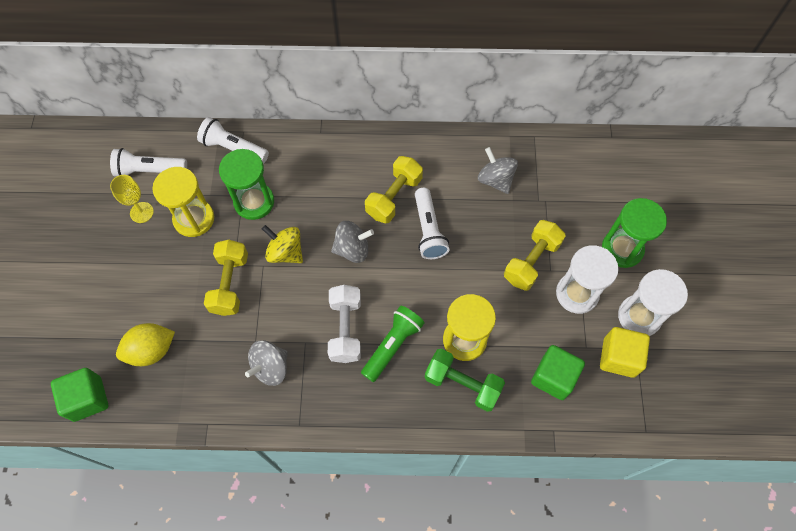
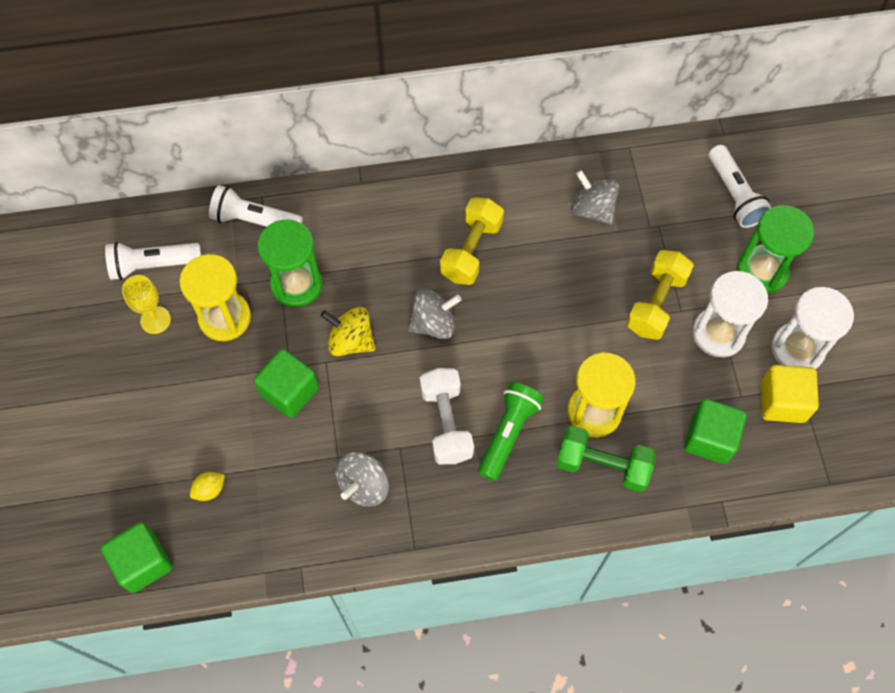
camera: 10 degrees left, 0 degrees up
(151, 350) = (209, 490): yellow lemon -> yellow lemon, size x0.53
(230, 284) = (289, 391): yellow dumbbell -> green cube
(428, 230) = (522, 285): white flashlight -> white flashlight (734, 195)

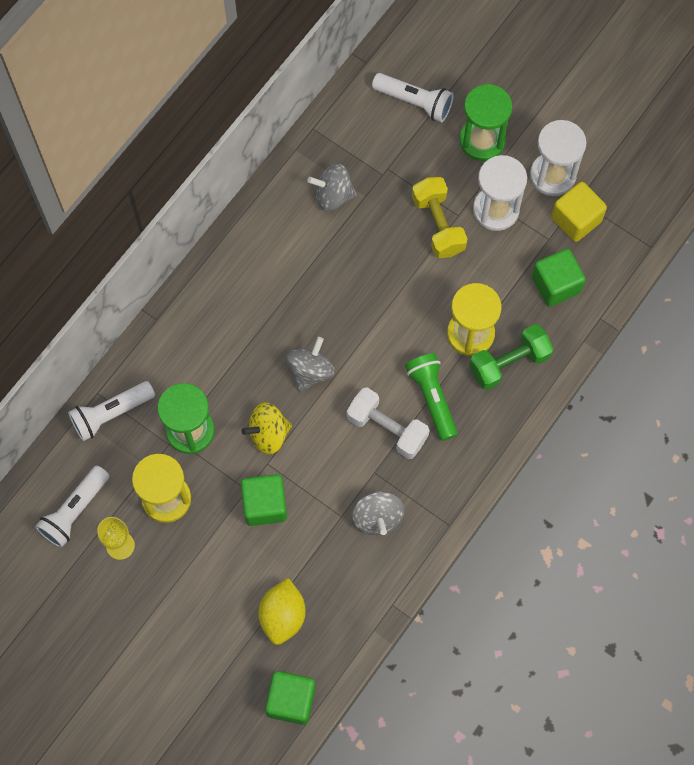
camera: 45 degrees left, 5 degrees up
(209, 490) = (283, 616): yellow lemon -> yellow lemon, size x1.90
(471, 250) = (283, 298): yellow dumbbell -> none

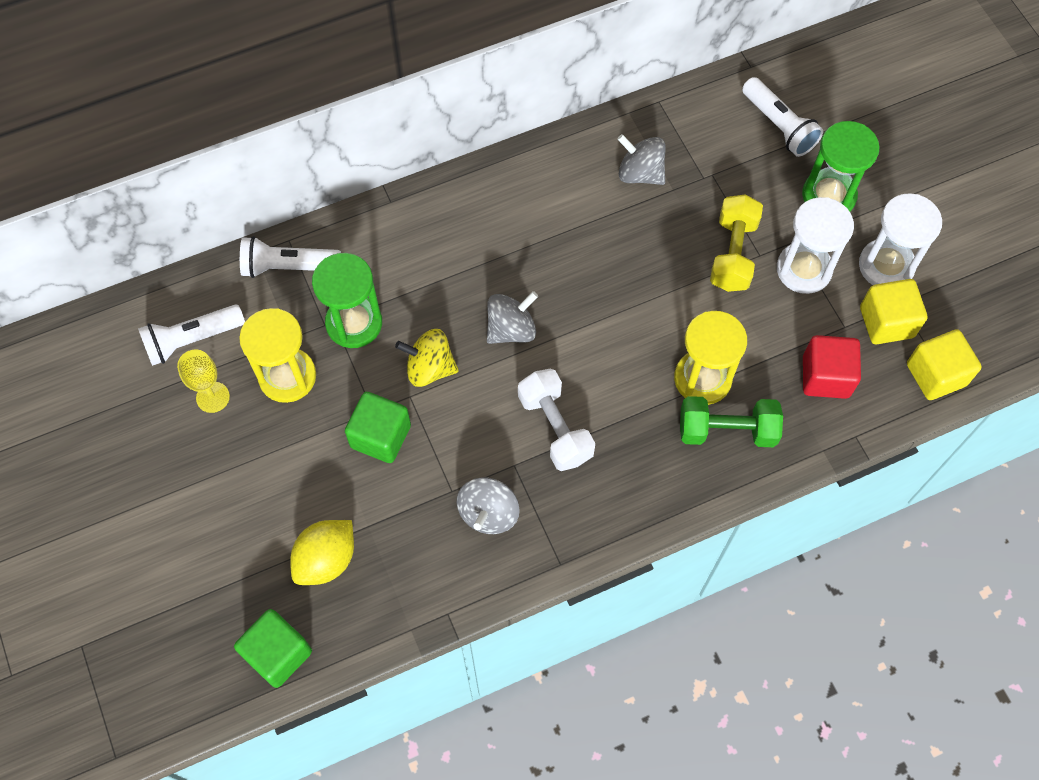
camera: 30 degrees right, 5 degrees down
(432, 398) = (622, 422): green flashlight -> none
(556, 285) = (825, 377): green cube -> red cube
(630, 241) = (935, 374): none -> yellow cube

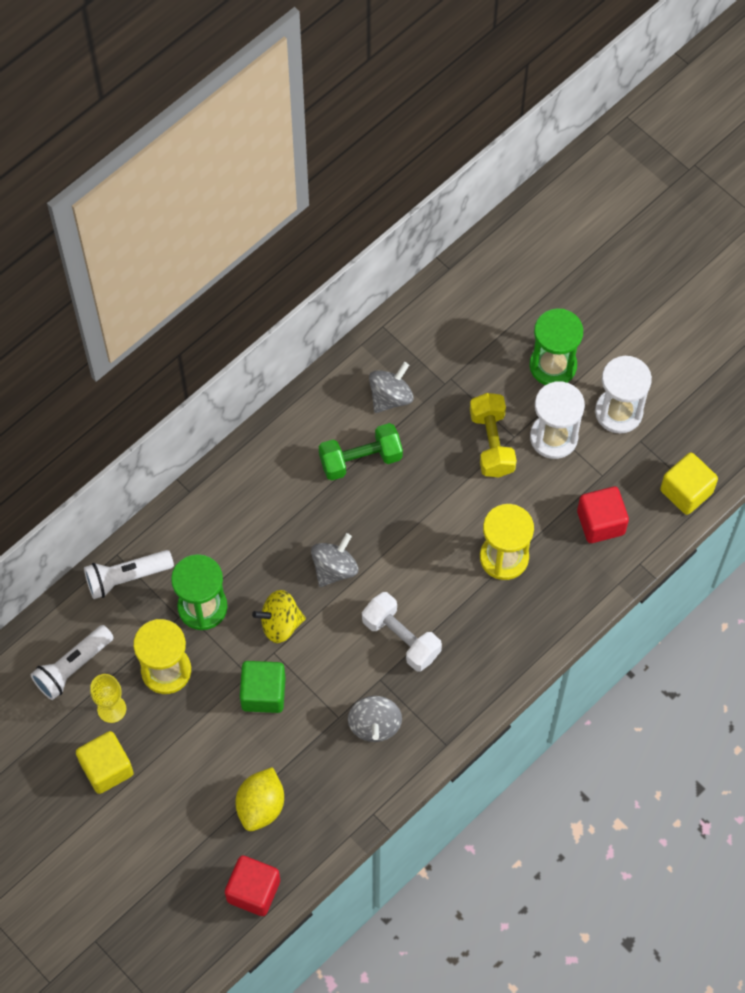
camera: 20 degrees left, 0 degrees up
(278, 653) = (253, 891): green cube -> red cube
(640, 173) = (390, 397): grey spinning top -> grey spinning top turned 120 degrees clockwise
(727, 430) = (538, 593): green dumbbell -> green dumbbell (360, 459)
(778, 126) = (491, 316): white flashlight -> none
(886, 322) = (634, 460): yellow cube -> yellow cube (107, 768)

